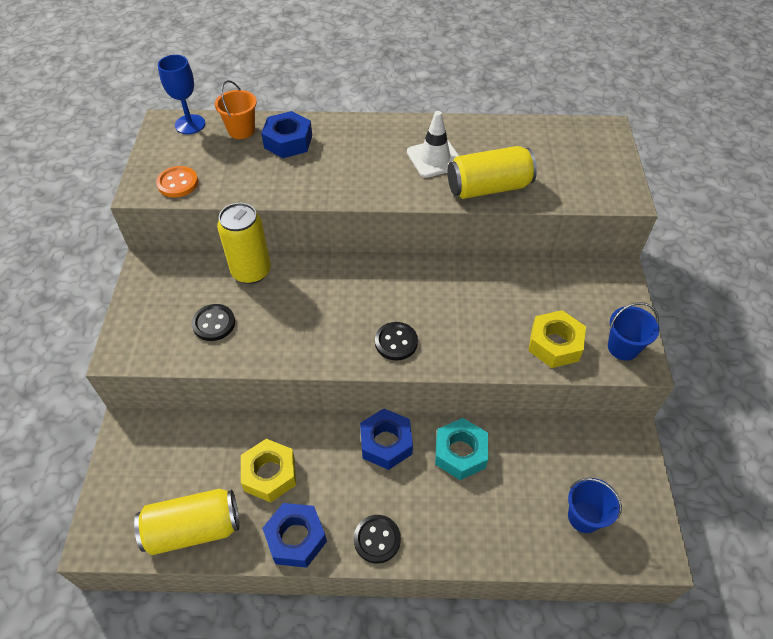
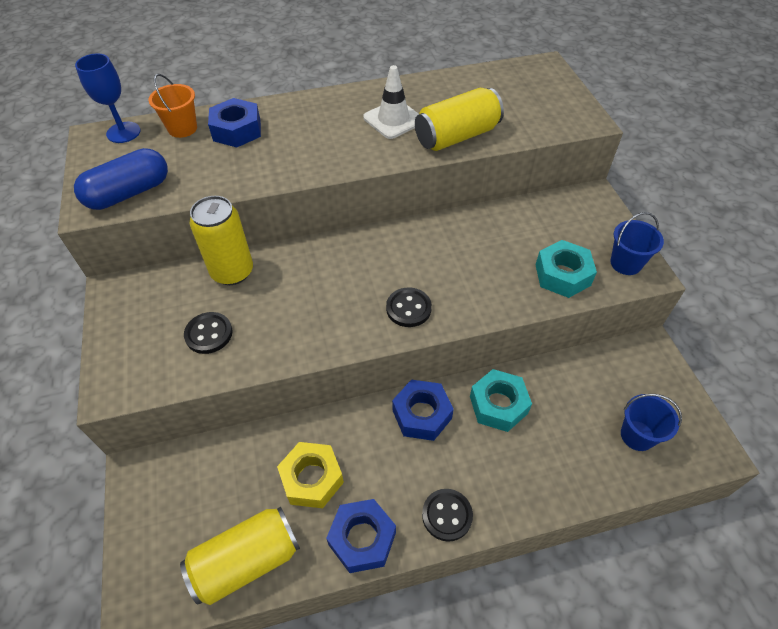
camera: 15 degrees left, 0 degrees up
(178, 183) = (129, 193): orange button -> blue capsule
(554, 344) = (562, 275): yellow nut -> turquoise nut

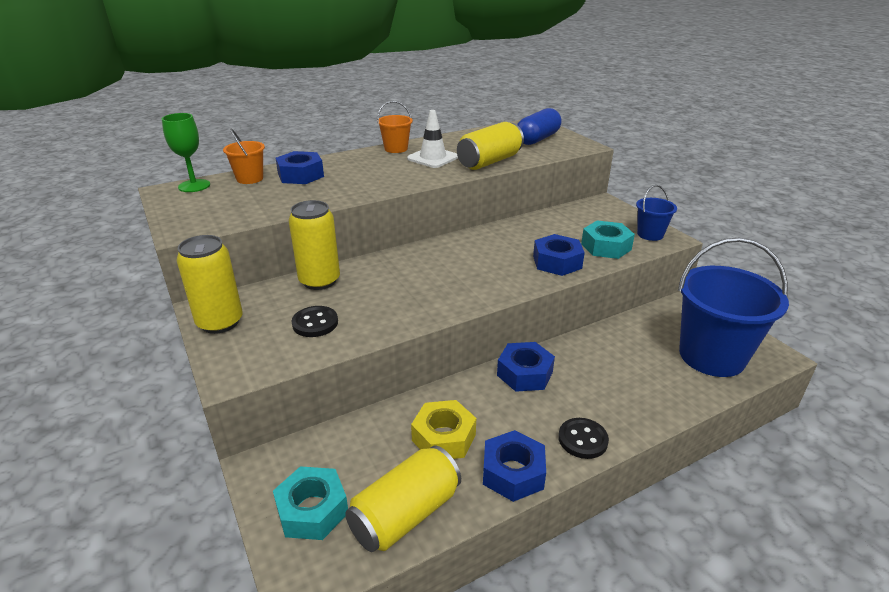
camera: 15 degrees left, 20 degrees down
(121, 314) = (220, 322): none -> yellow can
(123, 132) = (194, 186): blue goblet -> green goblet
(129, 193) = (217, 218): blue capsule -> blue capsule (537, 139)
(358, 95) = (396, 149): none -> orange bucket
(408, 308) = (491, 282): black button -> none
(494, 290) = (557, 262): none -> blue nut
(498, 405) = (588, 356): turquoise nut -> turquoise nut (312, 510)
(637, 435) = (711, 356): blue bucket -> blue bucket, size x2.13

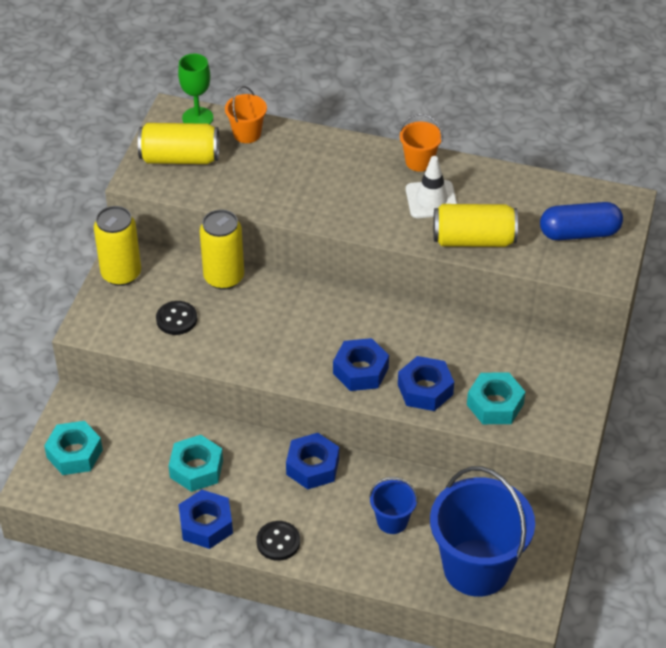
camera: 45 degrees right, 15 degrees up
(300, 175) = (290, 154): blue nut -> blue nut (360, 370)
(405, 514) = (118, 497): yellow can -> yellow can (180, 158)
(444, 437) = (196, 469): yellow nut -> turquoise nut
(650, 234) = (561, 421): blue bucket -> blue bucket (392, 521)

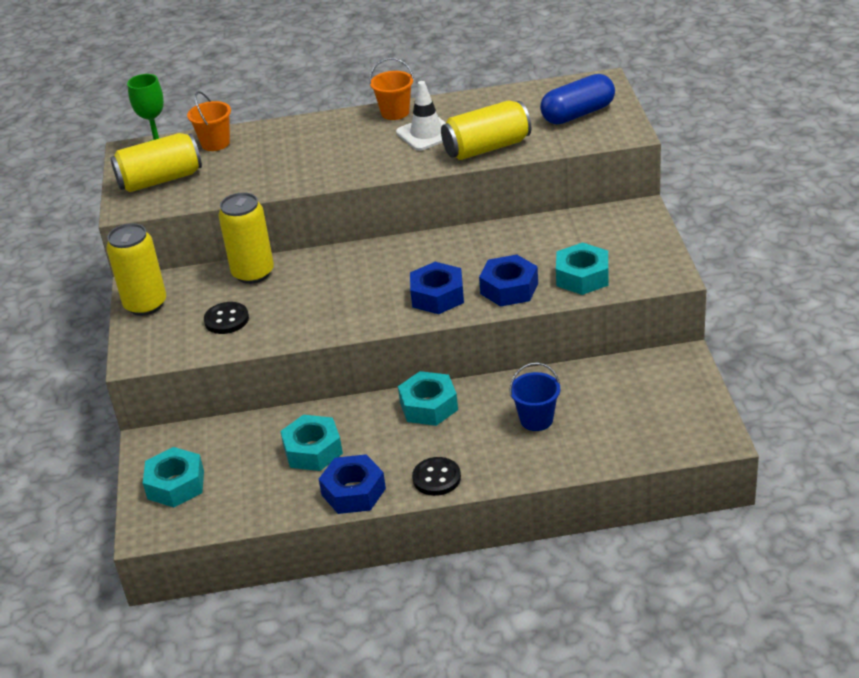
camera: 20 degrees left, 10 degrees down
(312, 466) = (428, 406): blue nut -> turquoise nut
(476, 567) = (643, 425): blue bucket -> none

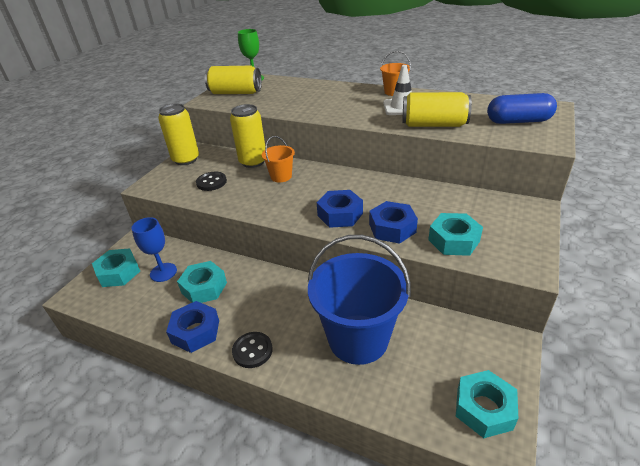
camera: 30 degrees right, 0 degrees up
(215, 143) = (282, 83): orange bucket -> orange bucket (281, 176)
(238, 458) = (163, 272): none -> blue goblet
(428, 406) = (296, 290): turquoise nut -> turquoise nut (484, 408)
(536, 419) = (358, 339): blue bucket -> blue bucket, size x2.13

